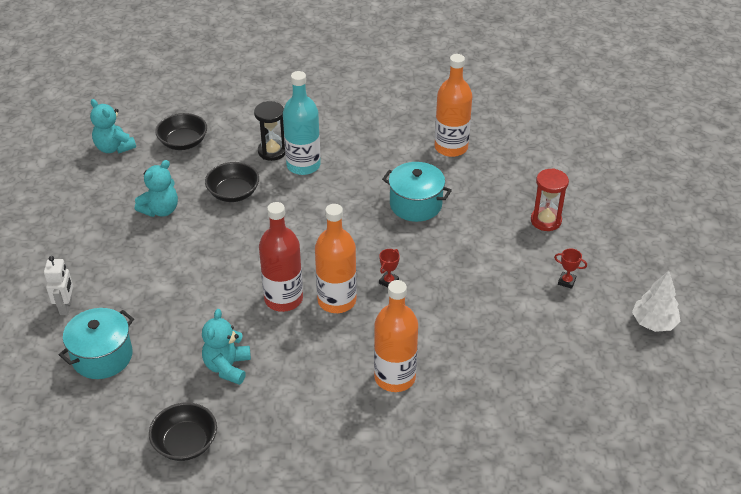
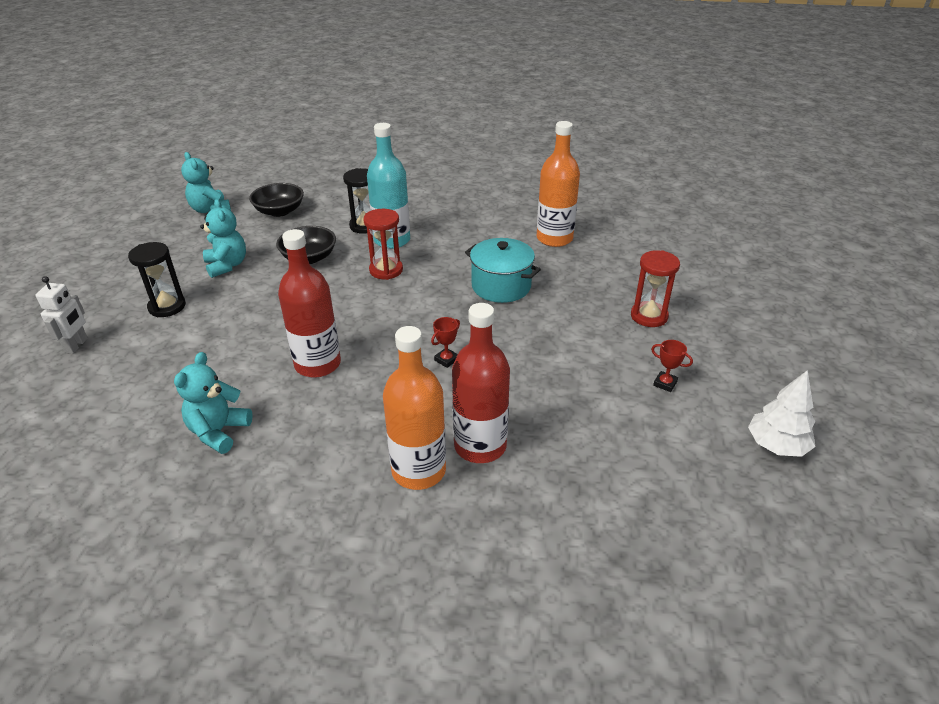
camera: 10 degrees right, 5 degrees down
(102, 356) = (84, 401): turquoise pot -> none
(126, 259) = (167, 307): none -> black hourglass
(160, 210) = (227, 265): turquoise teddy bear -> turquoise teddy bear turned 75 degrees counterclockwise
(185, 443) = (122, 518): black bowl -> none
(309, 199) = (386, 270): none -> red hourglass
(337, 300) = (378, 373): orange bottle -> none
(435, 352) = (480, 446): none -> red bottle

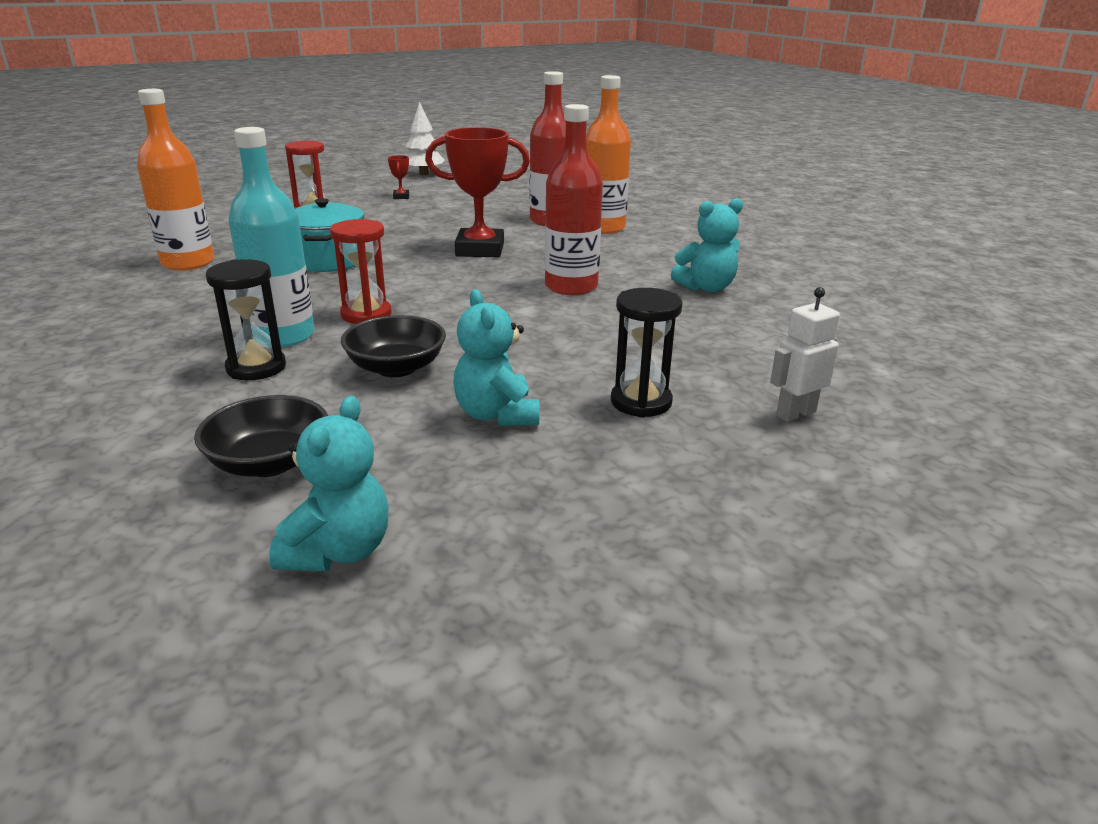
camera: 130 degrees left, 10 degrees down
(227, 265) = (496, 415): turquoise teddy bear -> turquoise teddy bear turned 45 degrees counterclockwise
(446, 360) = (480, 250): red trophy -> red trophy, size x2.41

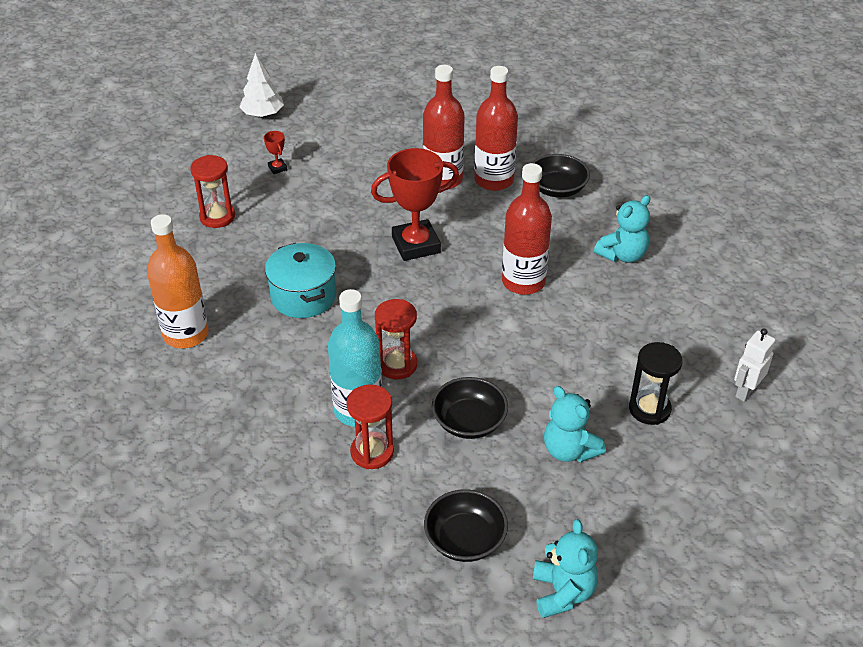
camera: 20 degrees left, 15 degrees up
(256, 368) = (372, 452): black hourglass -> red hourglass
(603, 228) = (494, 180): orange bottle -> red bottle
(667, 241) = (557, 189): none -> black bowl

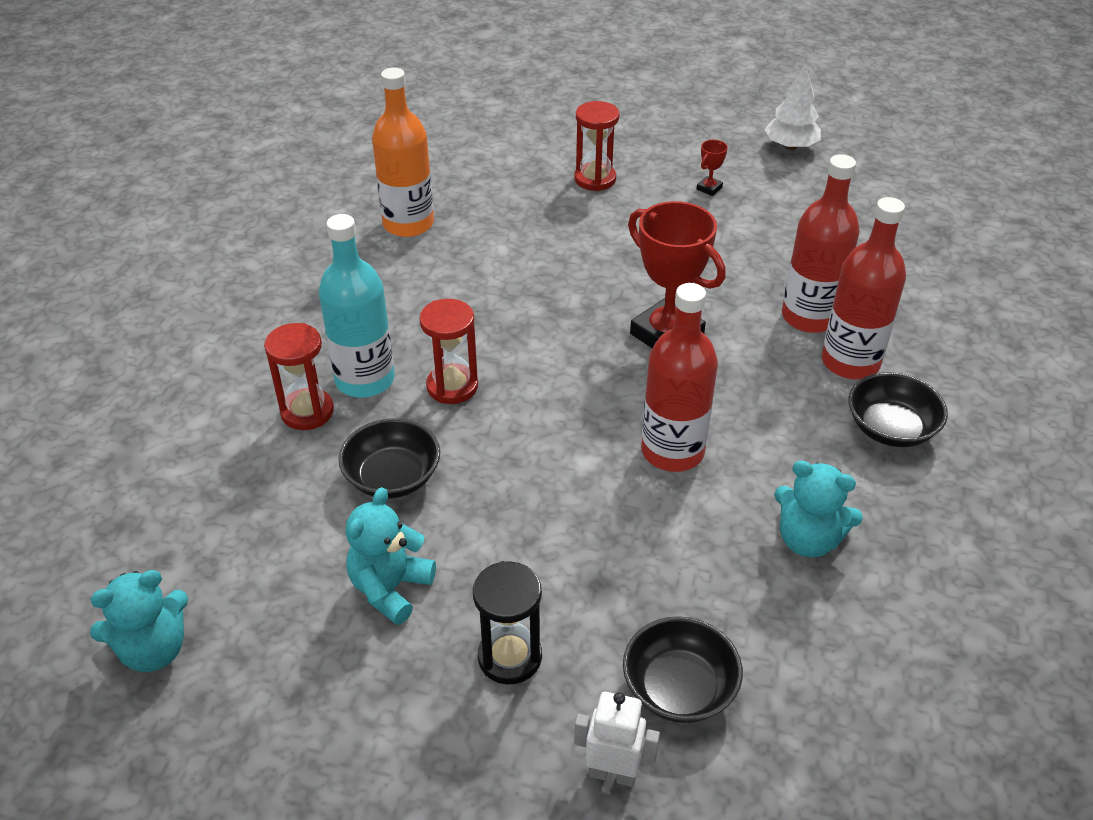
camera: 65 degrees right, 0 degrees up
(303, 296) = (515, 279): turquoise pot -> none
(465, 539) = (207, 531): black bowl -> black bowl (679, 688)

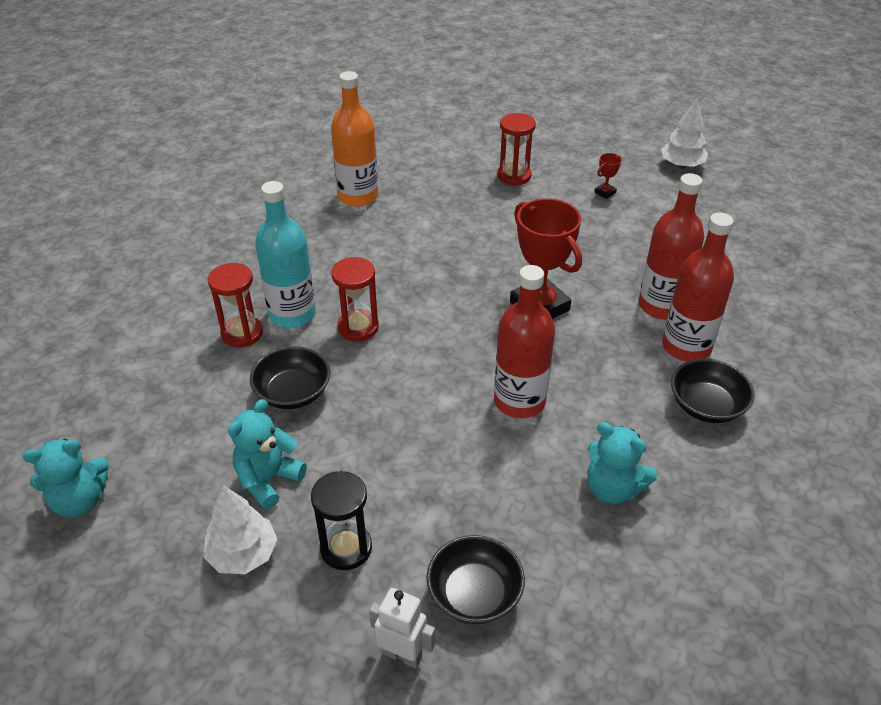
camera: 10 degrees right, 0 degrees up
(384, 684) = (243, 554): none -> white tree

